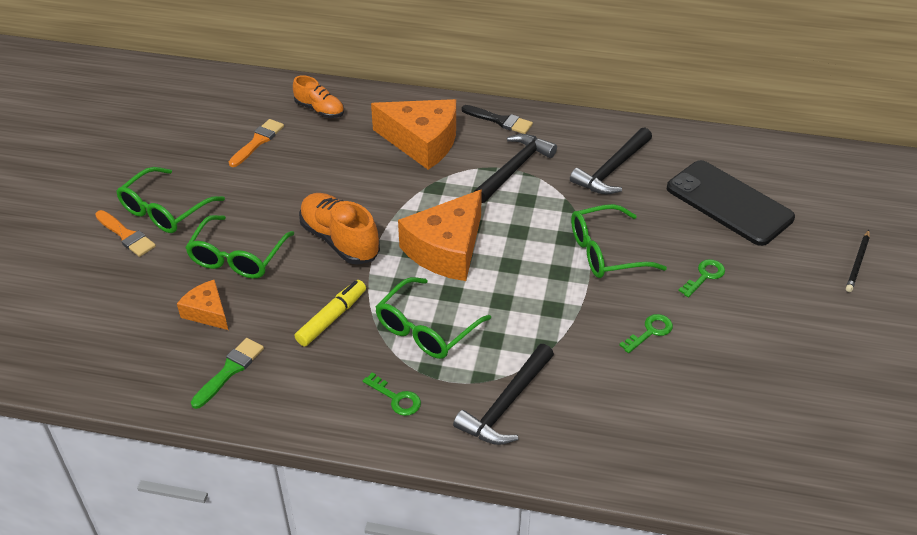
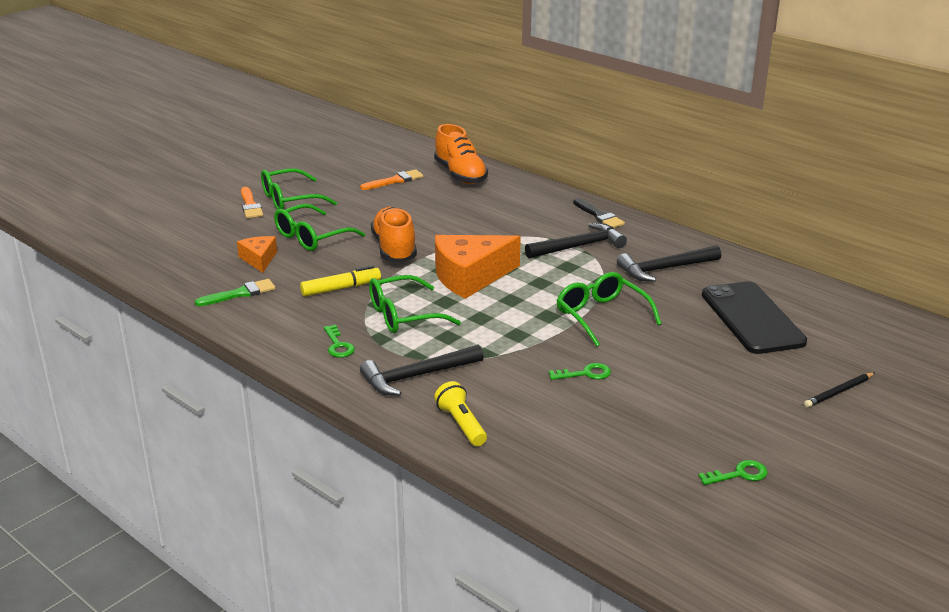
camera: 30 degrees right, 15 degrees down
(319, 110) = (460, 175): orange shoe -> orange shoe, size x1.59
(422, 142) = (520, 212): orange cheese -> none
(596, 446) = (461, 424): none -> yellow flashlight
(605, 252) = (601, 316): green glasses -> green glasses turned 45 degrees clockwise
(704, 276) = (675, 356): green key -> green key (739, 474)

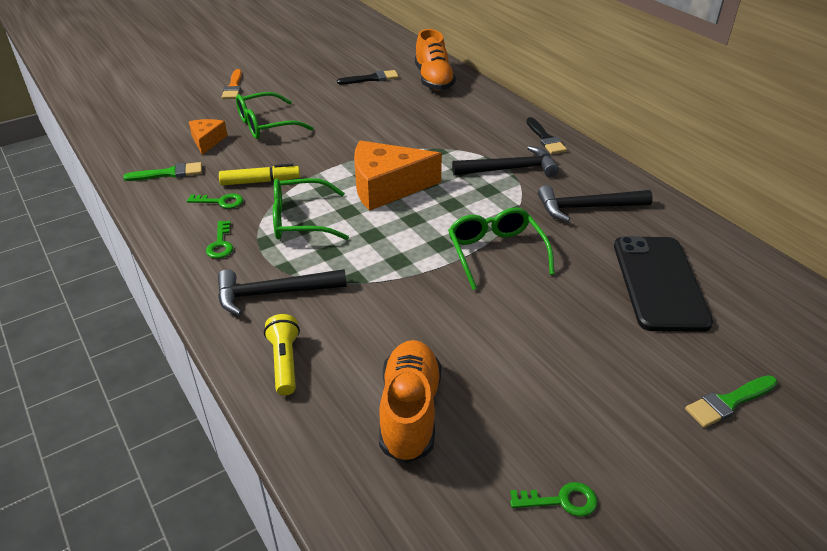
camera: 15 degrees right, 10 degrees up
(289, 200) = (269, 86): green glasses -> none
(394, 249) = (332, 147): orange shoe -> orange shoe (409, 412)
(395, 181) = (371, 78): orange brush -> black brush
(585, 374) = (446, 322): green key -> green key (221, 202)
(839, 392) = (728, 402): black pencil -> green brush

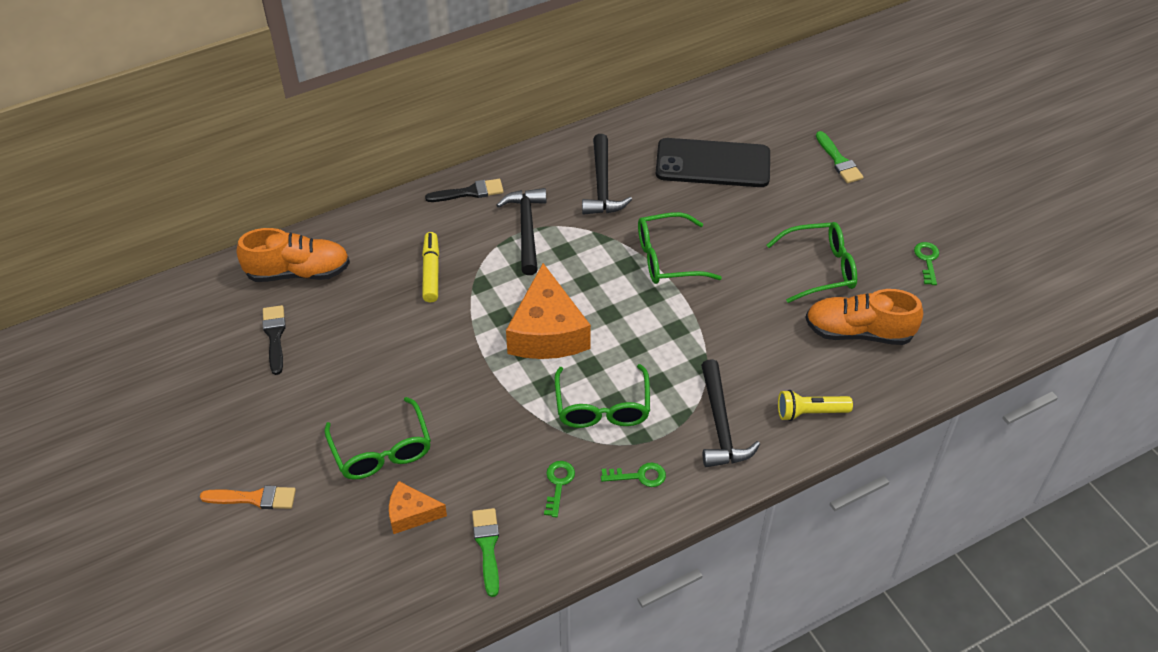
camera: 85 degrees left, 10 degrees up
(260, 182) = (520, 448): yellow marker -> yellow marker (431, 272)
(512, 377) = (820, 268): none -> green glasses

